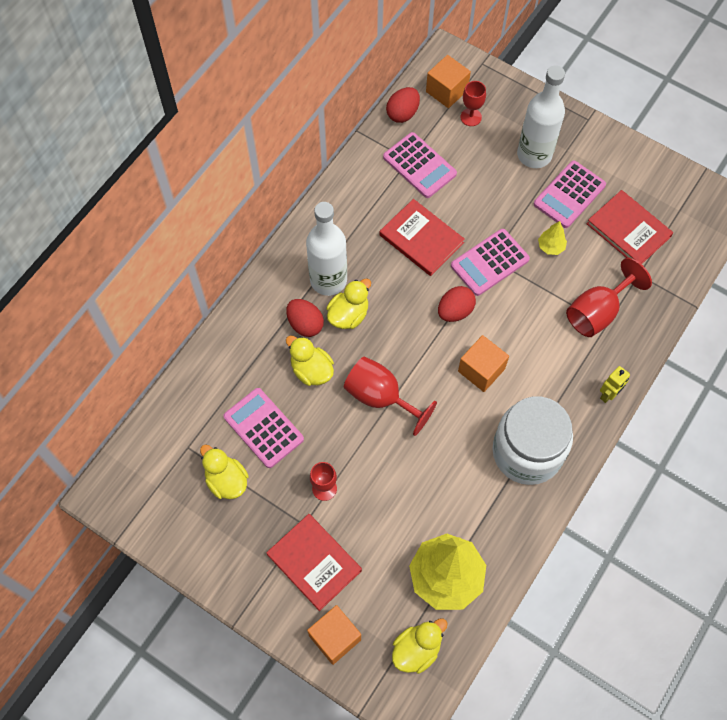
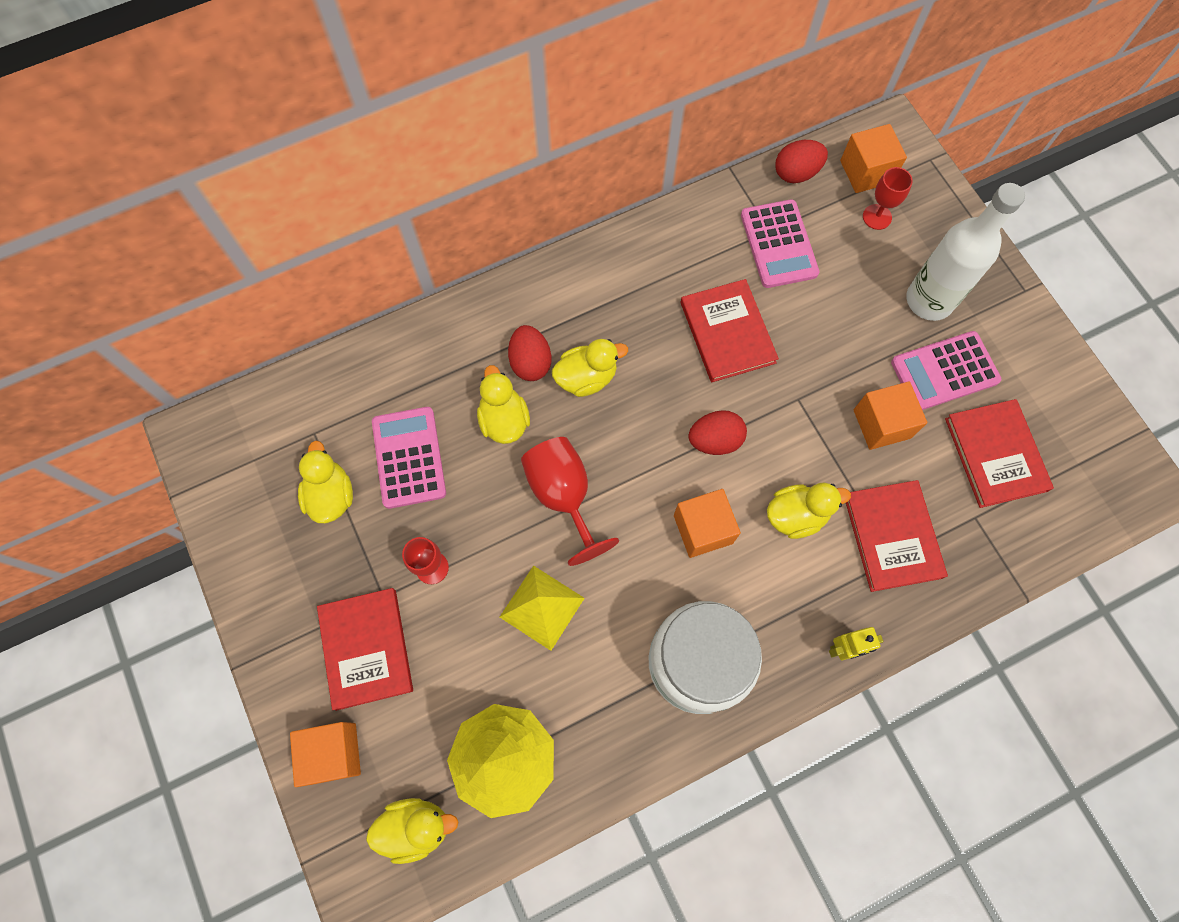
camera: 30 degrees right, 5 degrees up
(328, 280) = (588, 325): white bottle -> none
(411, 473) = (542, 607): none -> yellow pyramid
(489, 262) = (793, 403): pink calculator -> none
(533, 330) = (796, 515): none -> yellow duck
(551, 247) = (881, 424): yellow tree -> orange cube
(597, 312) = (892, 536): red goblet -> red book

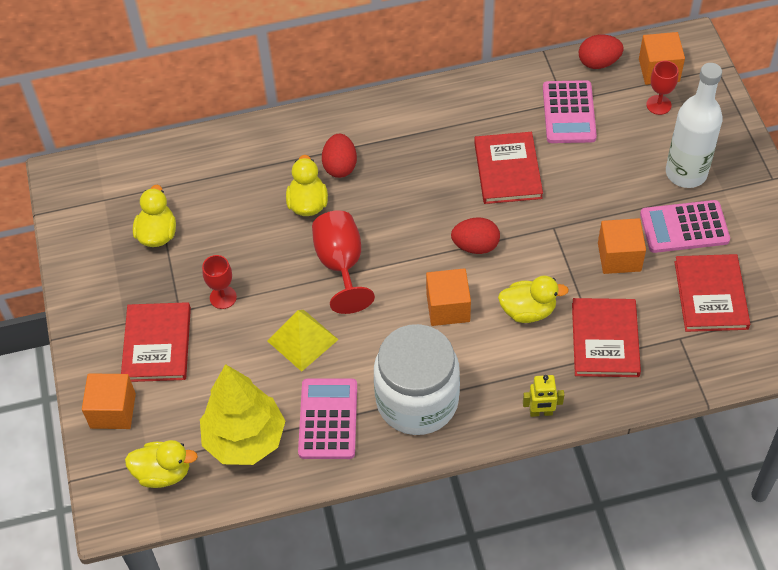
camera: 15 degrees right, 15 degrees down
(409, 457) = (225, 218): pink calculator -> pink calculator (328, 419)
(586, 378) = (382, 184): yellow duck -> none

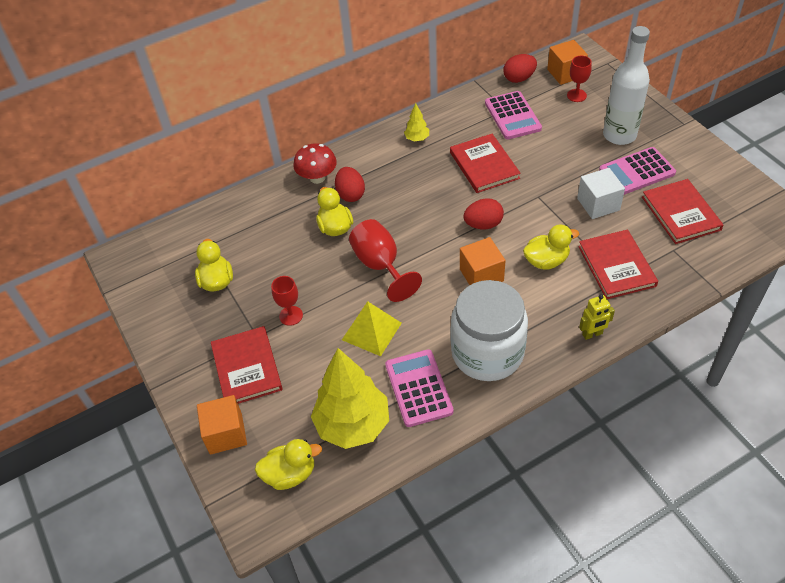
camera: 15 degrees left, 5 degrees down
(310, 134) = (317, 178): none -> red mushroom
(443, 113) = (417, 139): none -> yellow tree
(619, 257) = (598, 204): orange cube -> white cube

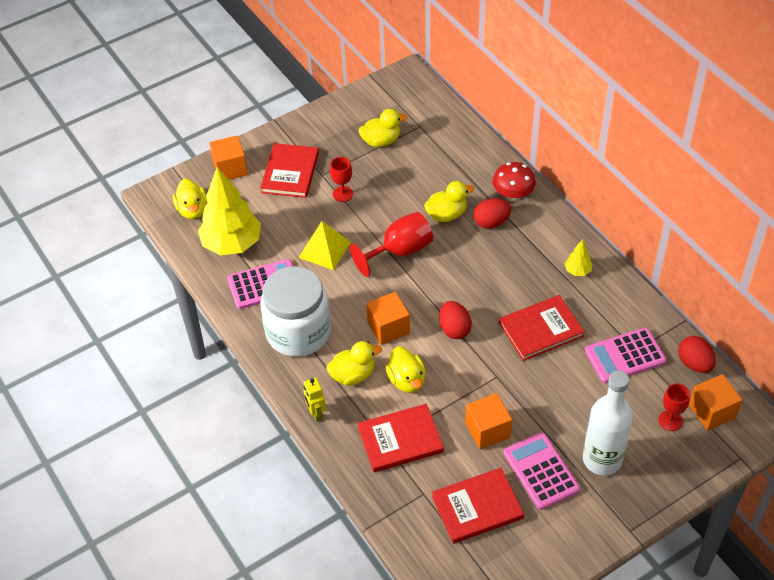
camera: 85 degrees right, 0 degrees up
(247, 368) = (290, 172): red book -> red book turned 60 degrees counterclockwise
(542, 304) = (353, 375): none -> yellow duck
(598, 204) = (487, 430): white cube -> orange cube

